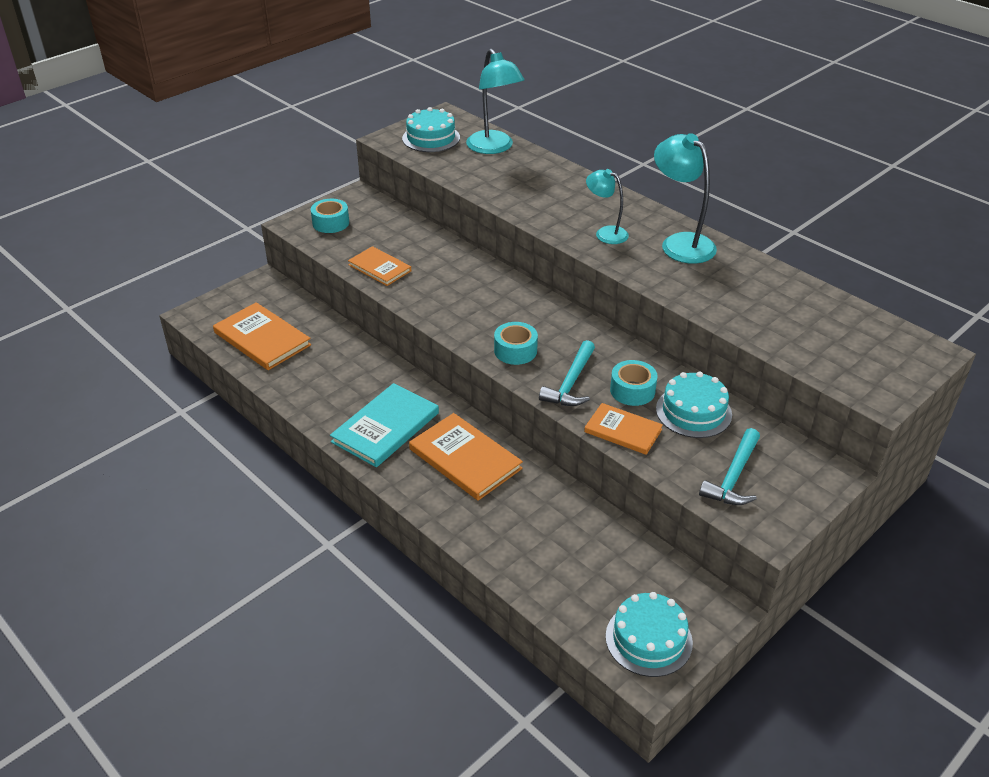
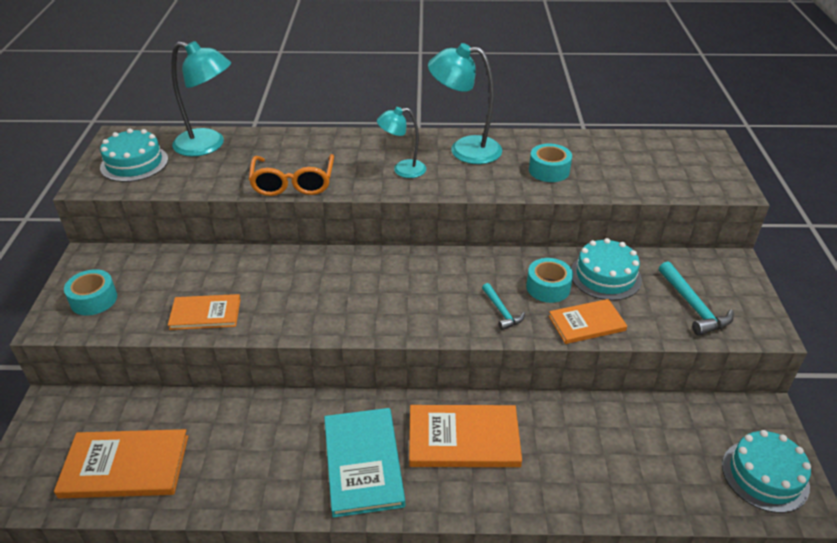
camera: 45 degrees left, 0 degrees up
(512, 203) = (293, 183): none -> orange glasses
(515, 351) = (425, 313): turquoise tape -> turquoise tape (549, 170)
(571, 383) = (501, 311): turquoise hammer -> turquoise hammer, size x0.63

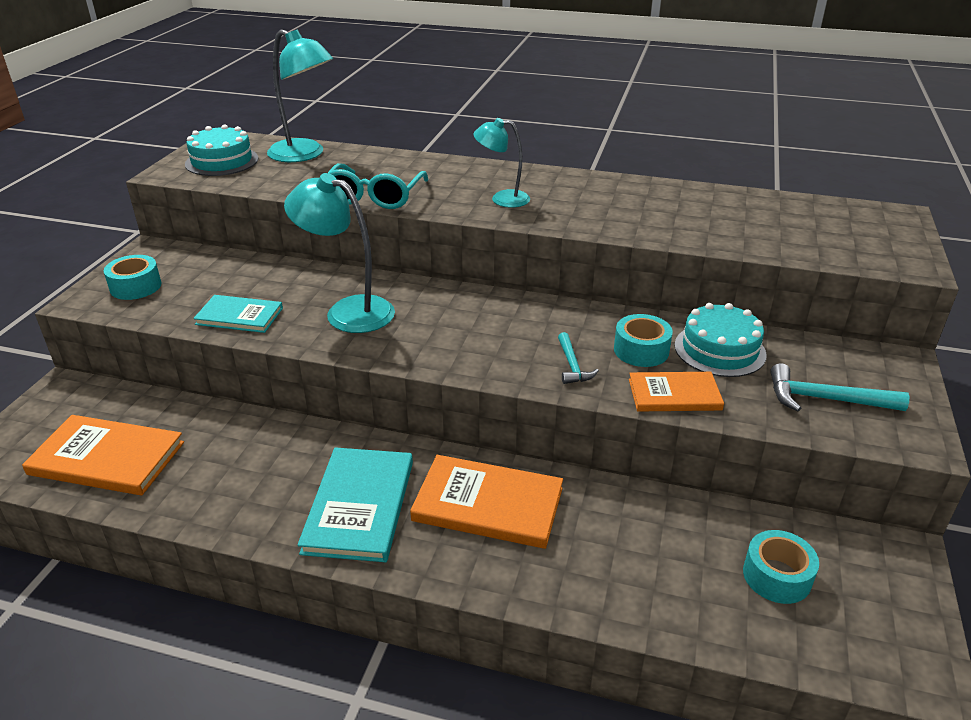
camera: 15 degrees right, 5 degrees down
(205, 314) = (239, 316): orange book -> turquoise book
(293, 183) = (374, 197): orange glasses -> turquoise glasses
(464, 149) = (584, 189): turquoise lamp -> turquoise lamp (348, 311)
(549, 170) = (676, 220): turquoise tape -> turquoise tape (777, 576)
(693, 306) = (825, 399): turquoise hammer -> turquoise hammer turned 105 degrees clockwise
(765, 475) = (875, 627): turquoise cake -> none

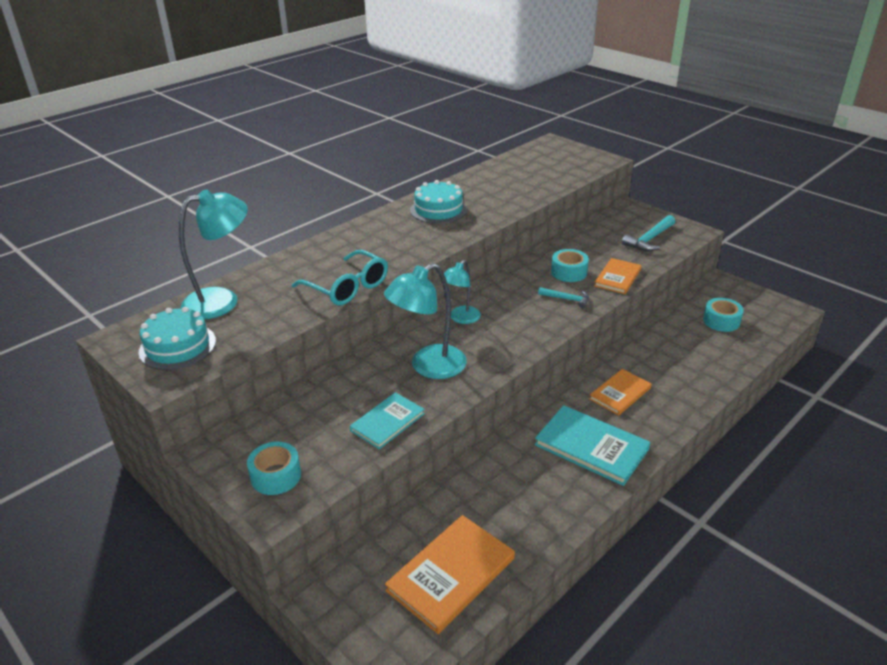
camera: 60 degrees left, 0 degrees up
(488, 504) = (620, 393): orange book -> orange book, size x0.64
(502, 199) = (409, 240): turquoise lamp -> turquoise lamp (461, 318)
(719, 350) = (586, 249): turquoise cake -> turquoise cake (438, 210)

